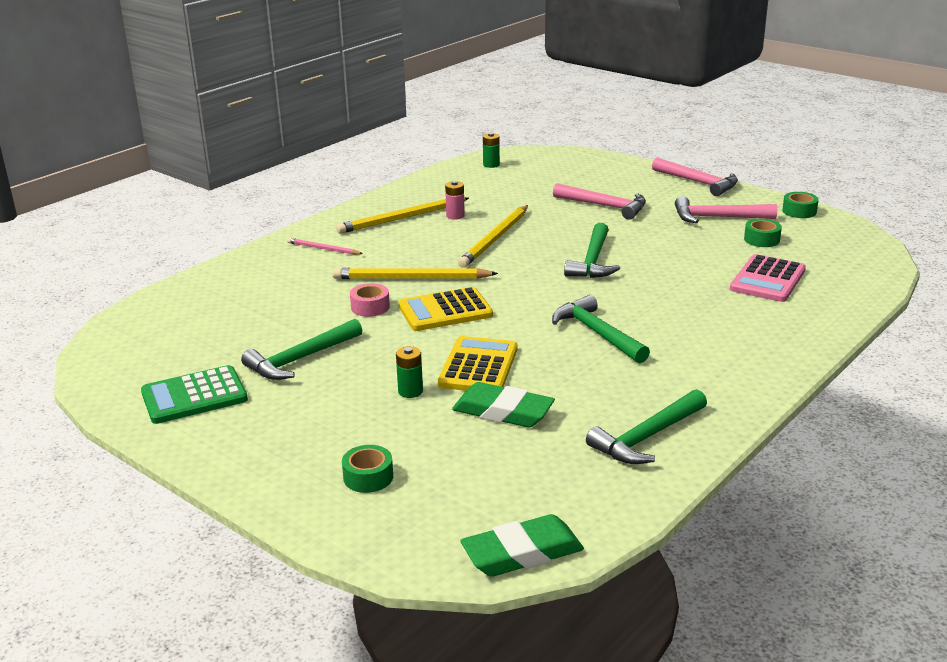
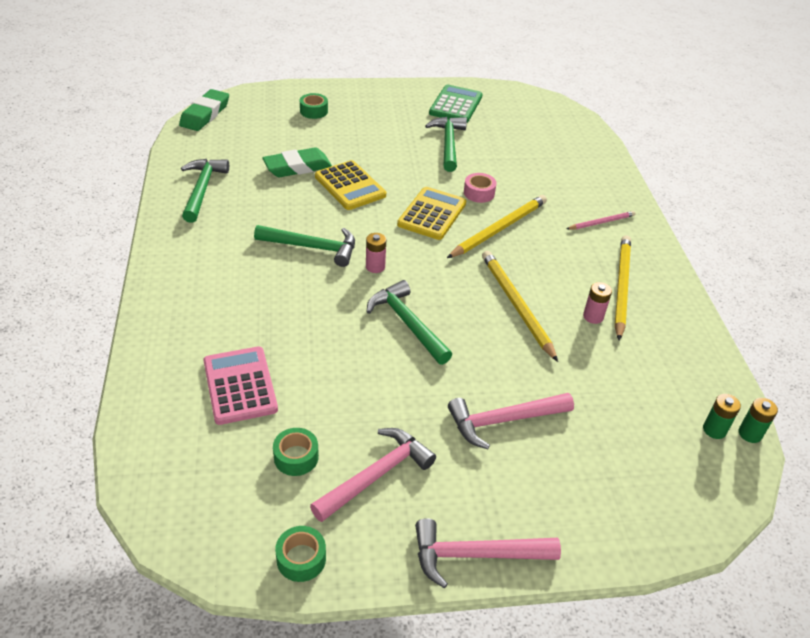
camera: 130 degrees right, 15 degrees up
(410, 391) = (362, 155): green battery -> green battery (750, 434)
(562, 299) = (375, 267): none -> pink battery

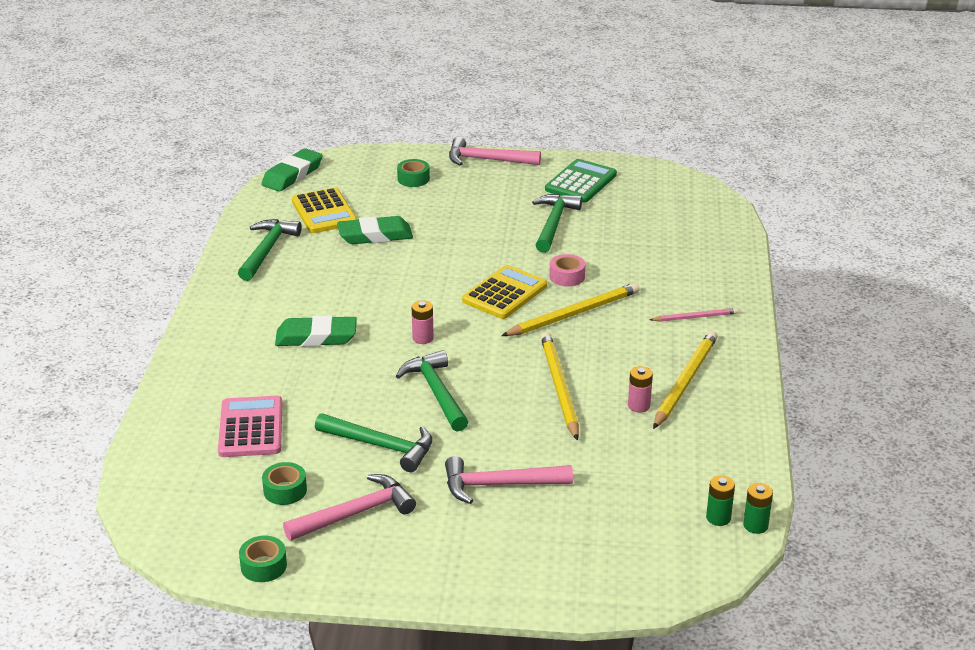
camera: 15 degrees right, 10 degrees down
(275, 276) = (316, 337): none -> green eraser
(312, 247) = (363, 314): green hammer -> green hammer (381, 446)
(350, 186) = (425, 259): yellow calculator -> yellow calculator (324, 212)
(476, 555) = (425, 584): pink hammer -> pink hammer (487, 160)

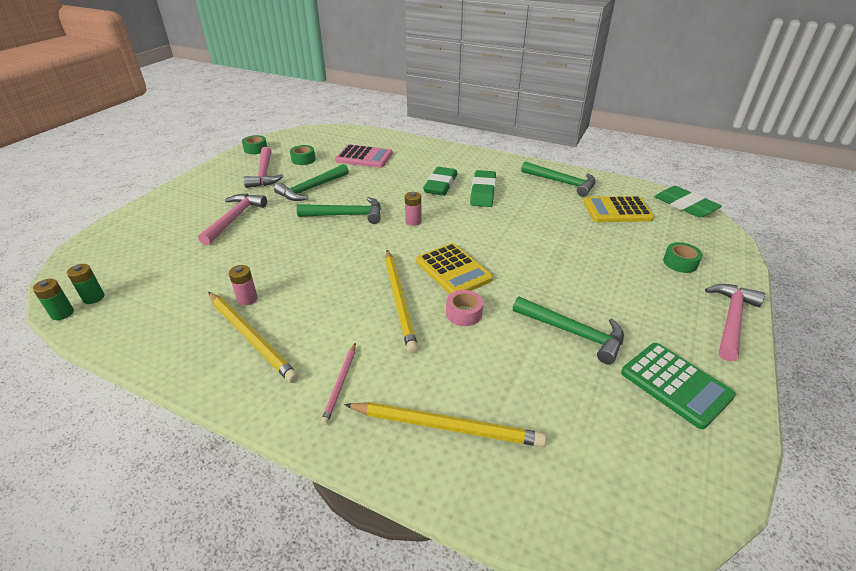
camera: 110 degrees right, 5 degrees up
(375, 235) = (572, 226): green eraser -> green eraser (483, 192)
(559, 387) = (306, 266): yellow pencil -> yellow pencil (446, 426)

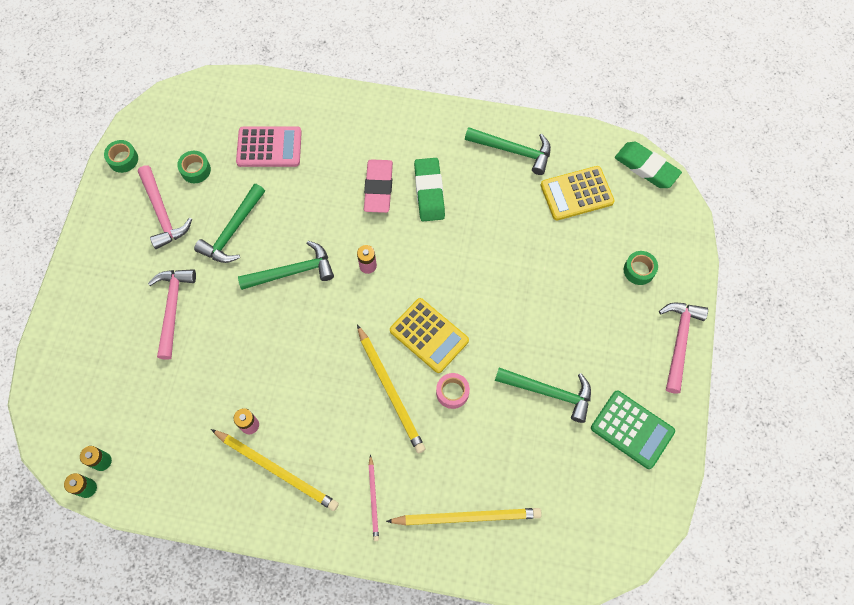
camera: 15 degrees left, 30 degrees up
(440, 185) = (378, 188): green eraser -> pink eraser

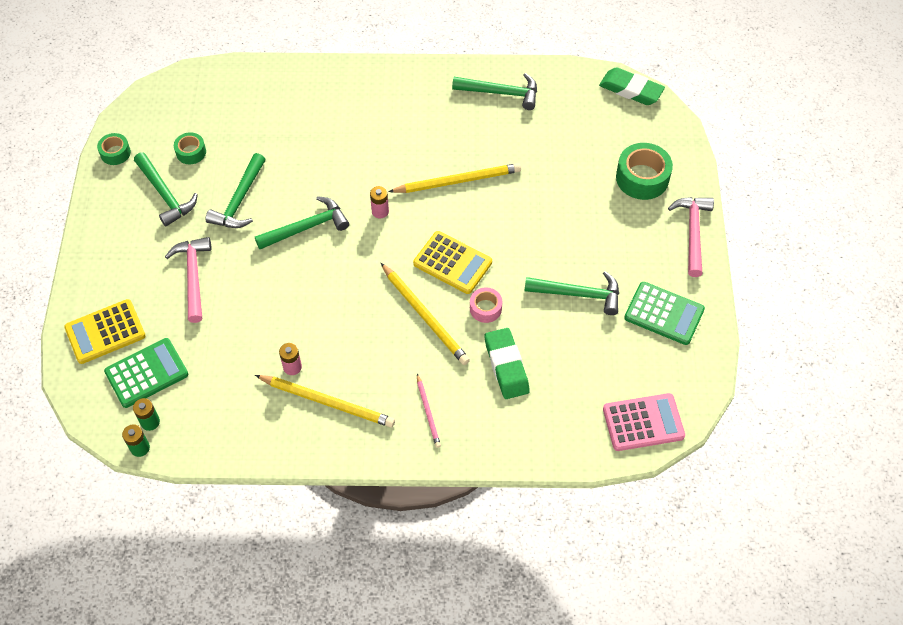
camera: 10 degrees left, 10 degrees down
(108, 407) = (146, 373): none -> green calculator
(162, 213) = (165, 194): pink hammer -> green hammer
(269, 147) = (261, 122): pink calculator -> pink calculator (643, 422)
(378, 188) = (376, 143): pink eraser -> none
(429, 192) = (427, 139): green eraser -> green eraser (506, 366)
(467, 517) = (522, 413): yellow pencil -> yellow pencil (458, 181)
(576, 194) = (569, 121): yellow calculator -> yellow calculator (105, 332)
(639, 270) = (642, 178): green tape -> green tape, size x1.75

